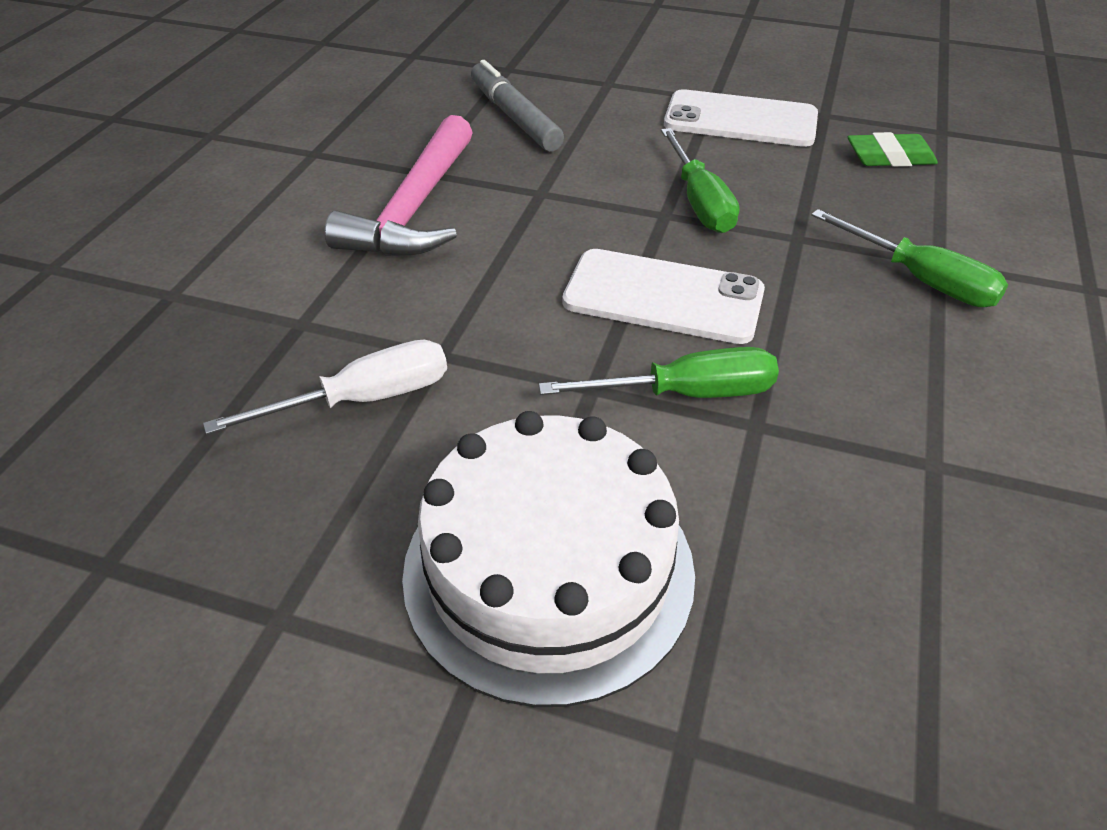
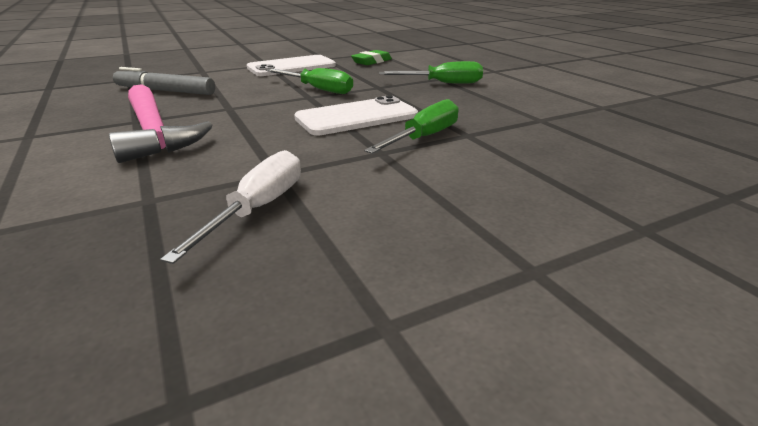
camera: 45 degrees left, 15 degrees down
(548, 569) = (484, 213): white cake -> none

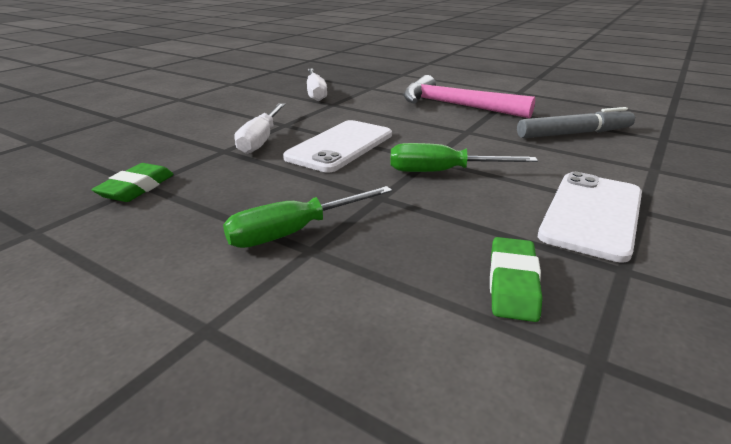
camera: 150 degrees right, 0 degrees up
(424, 137) = (261, 140): green screwdriver -> white screwdriver
(545, 118) = (137, 188): none -> green eraser

